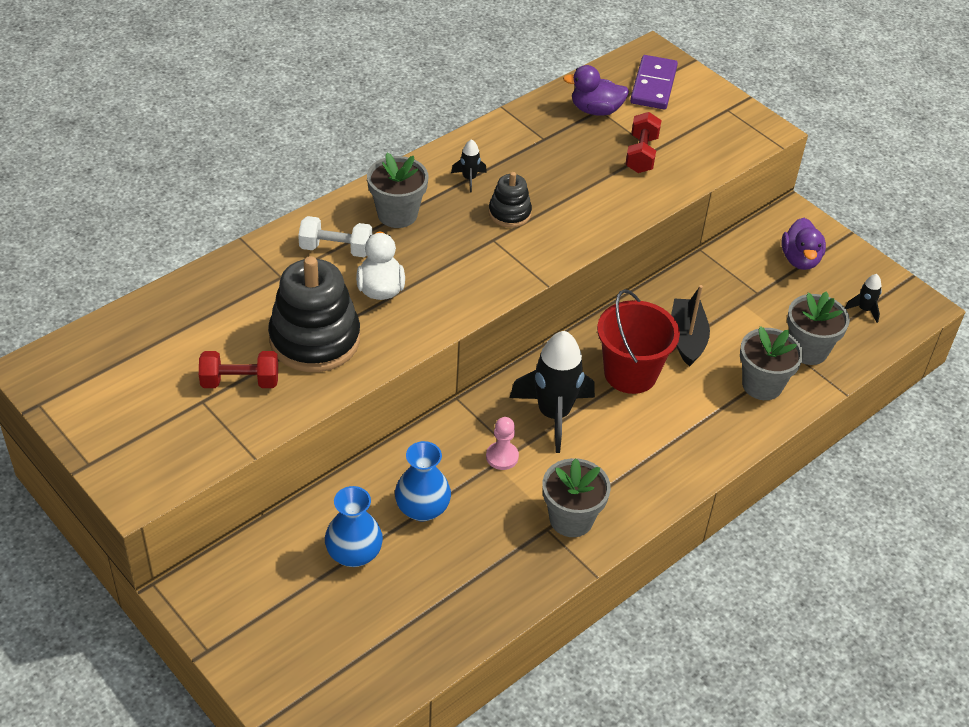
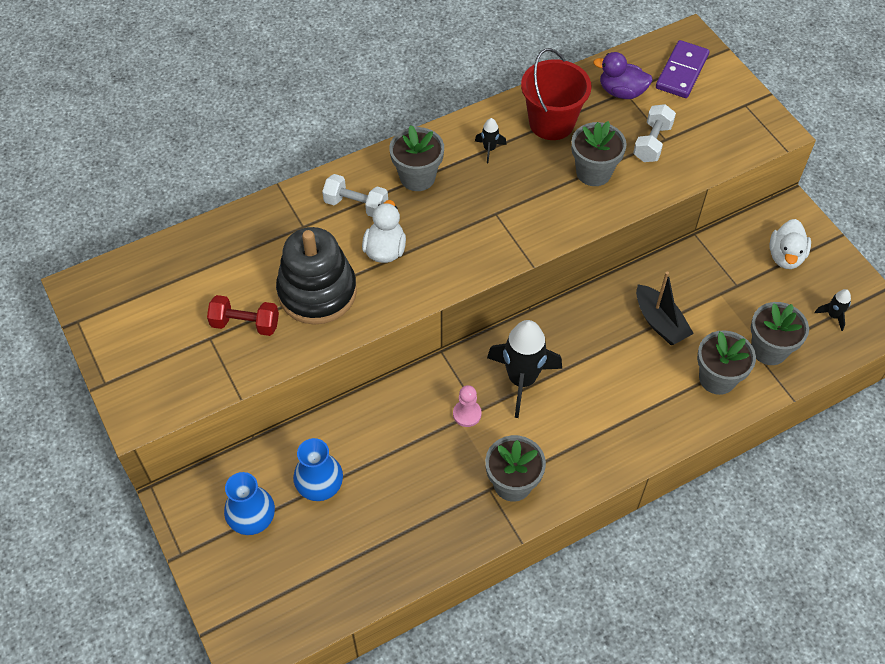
camera: 15 degrees right, 10 degrees up
(422, 509) = (387, 453): blue vase -> blue vase (252, 519)
(509, 213) = (517, 188): black stacking toy -> none
(587, 189) = (593, 172): none -> grey flower pot
(630, 373) = (600, 349): red bucket -> red bucket (551, 123)
(641, 154) = (652, 143): red dumbbell -> white dumbbell
(687, 338) = (660, 322): black boat -> black boat turned 135 degrees clockwise
(800, 259) = (785, 256): purple duck -> white duck

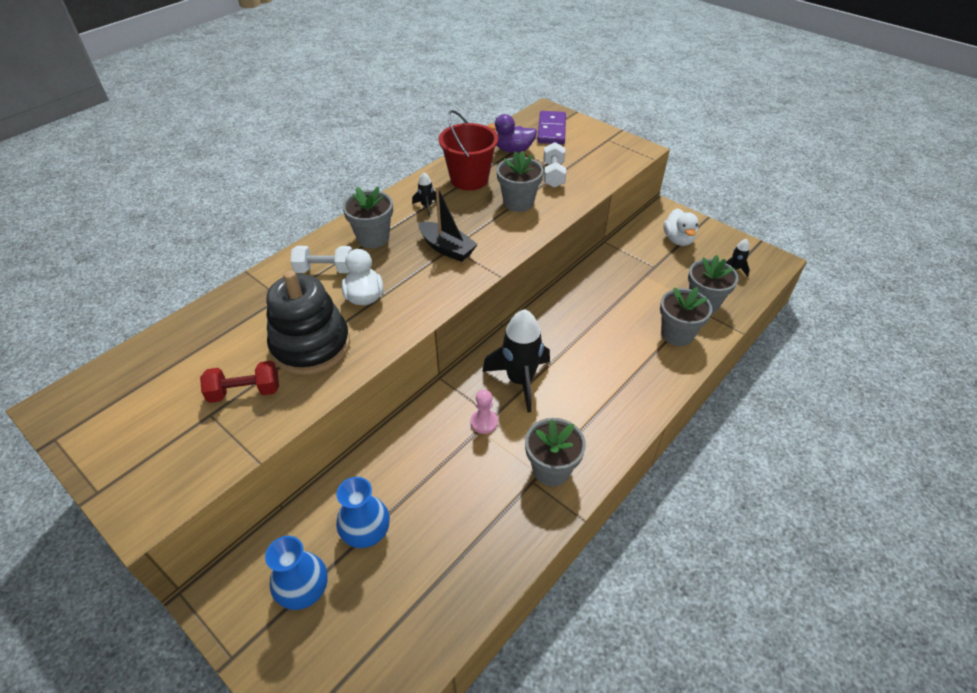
camera: 20 degrees left, 10 degrees down
(660, 322) = (611, 306): black boat -> black boat (447, 248)

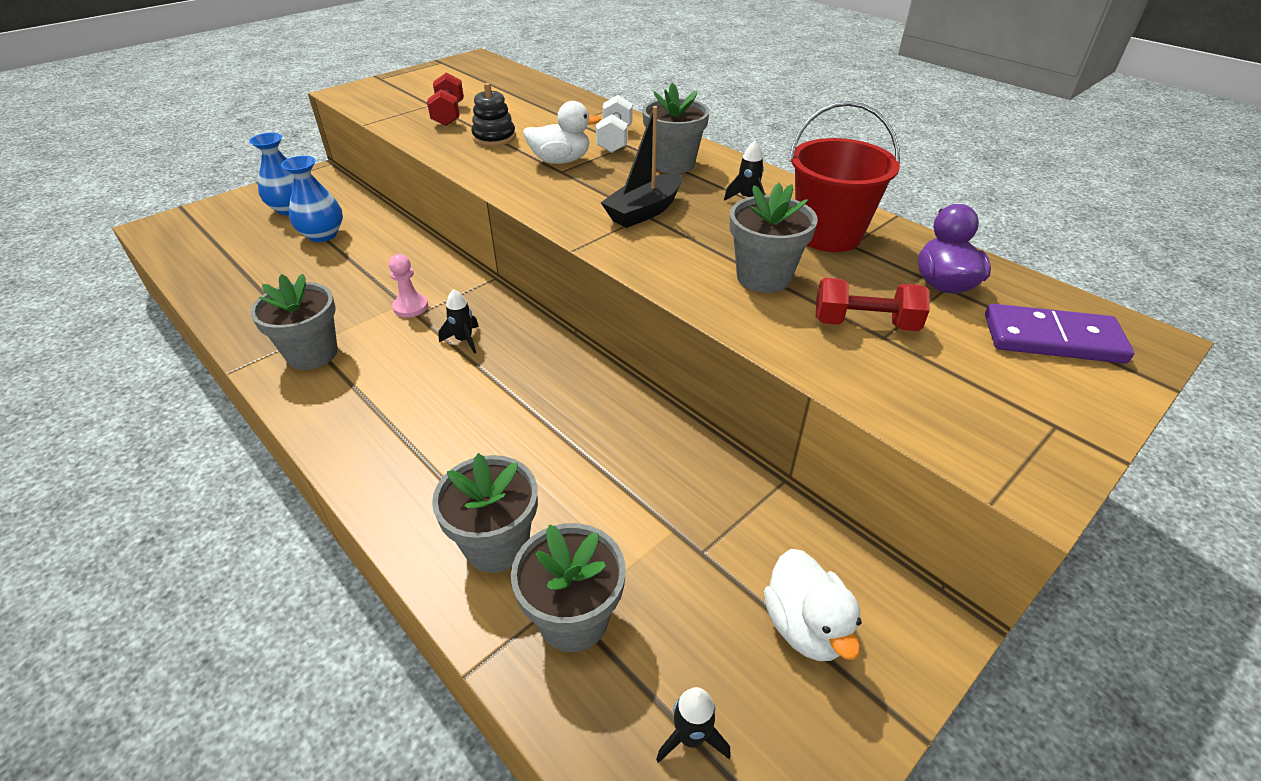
camera: 95 degrees right, 5 degrees down
(311, 345) = (494, 137): black stacking toy -> black stacking toy, size x0.52
(520, 380) = (464, 340): black rocket -> black rocket, size x0.45
(553, 175) = (864, 324): white dumbbell -> red dumbbell
(678, 239) = (805, 626): white duck -> white duck turned 105 degrees counterclockwise

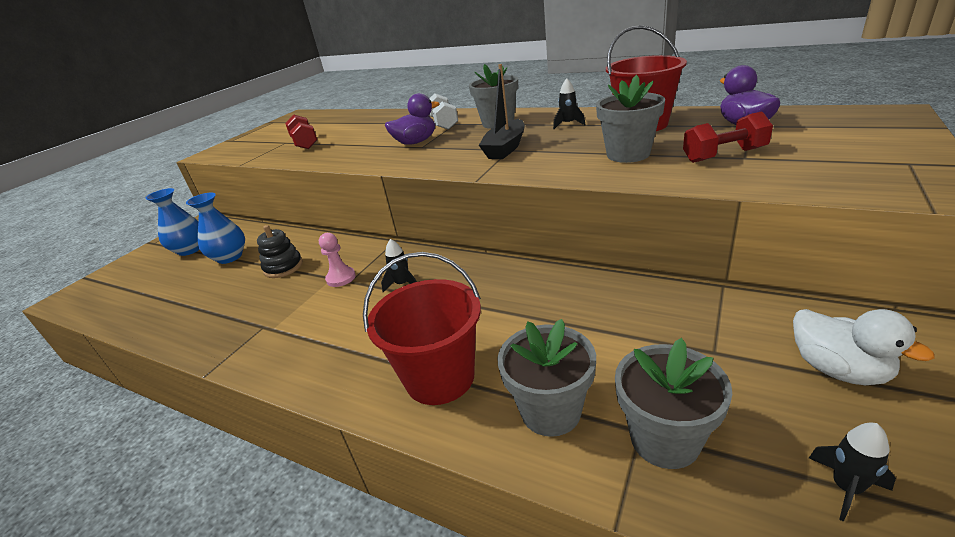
camera: 15 degrees left, 10 degrees down
(312, 354) = (276, 336): grey flower pot -> none
(425, 465) = (440, 377): none -> red bucket
(494, 137) = (352, 145): black stacking toy -> black stacking toy (283, 267)
(560, 161) = (415, 142): white duck -> purple duck
(1052, 339) = (844, 128): purple domino -> none

